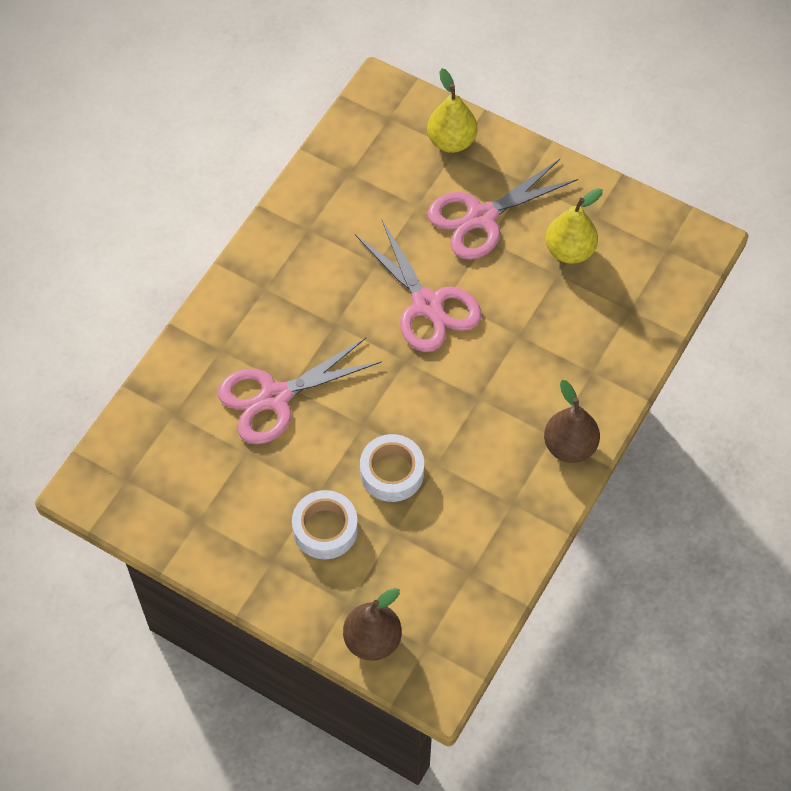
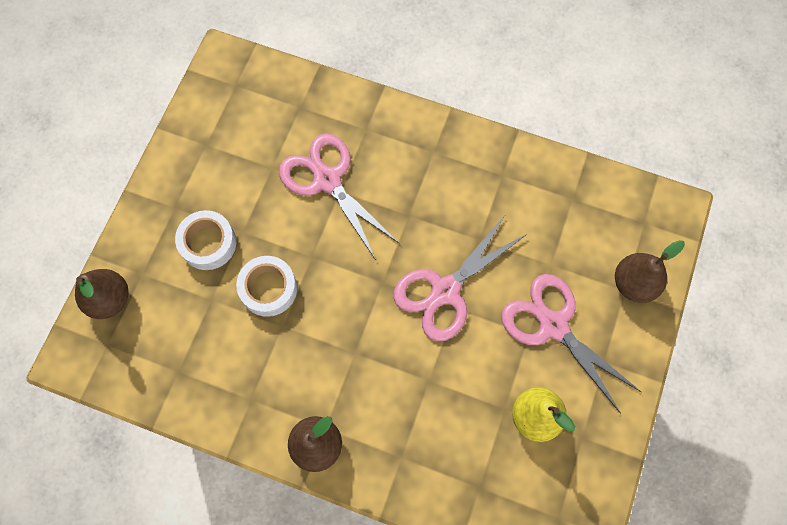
camera: 80 degrees right, 10 degrees up
(451, 141) = (633, 283): yellow pear -> brown pear

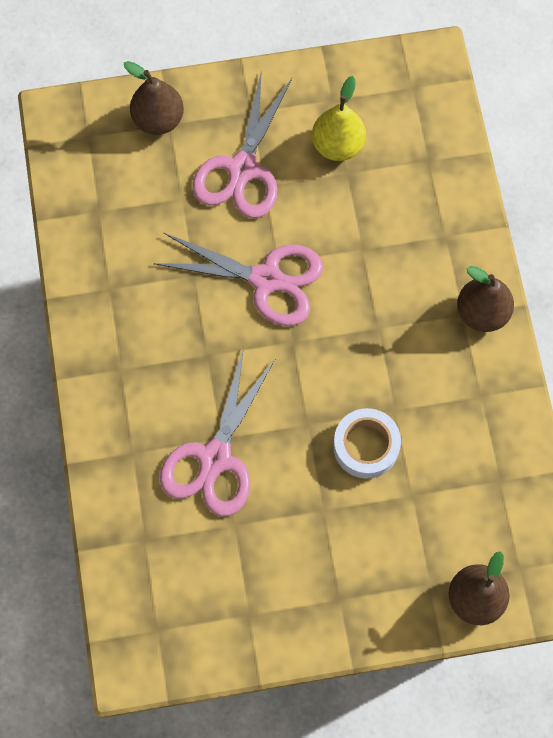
camera: 120 degrees left, 0 degrees up
(208, 243) = (356, 537): white tape -> none

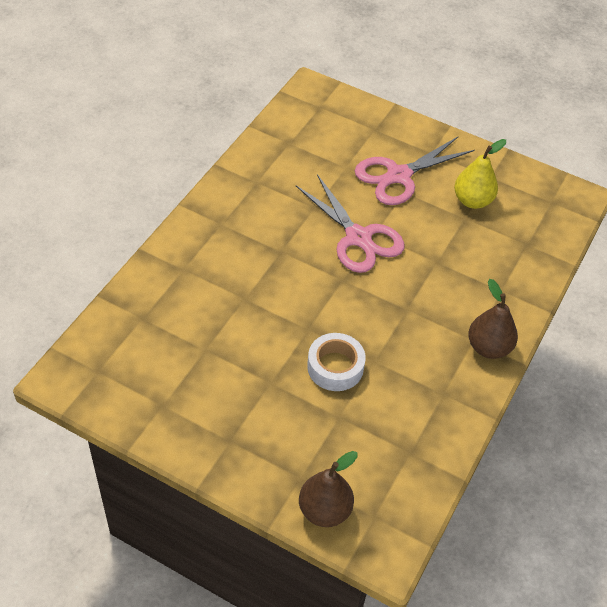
camera: 35 degrees right, 20 degrees down
(158, 119) = (370, 123): brown pear -> none
(215, 458) = (231, 306): pink scissors -> none

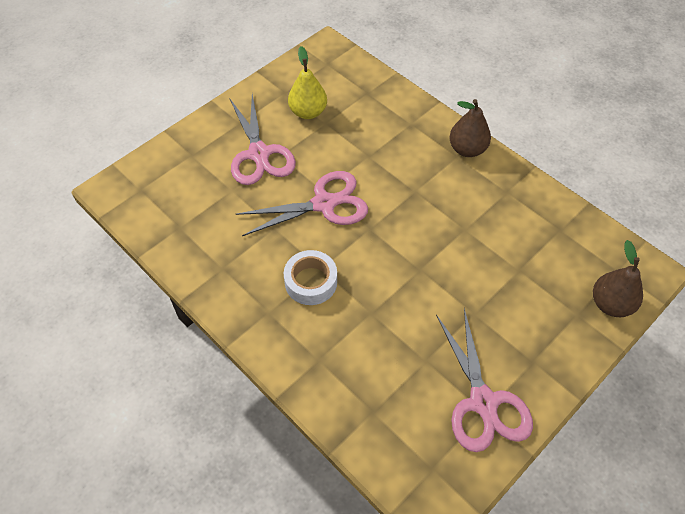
camera: 70 degrees left, 5 degrees up
(173, 402) = (483, 402): none -> pink scissors
(335, 367) = (466, 259): white tape -> white tape (311, 282)

